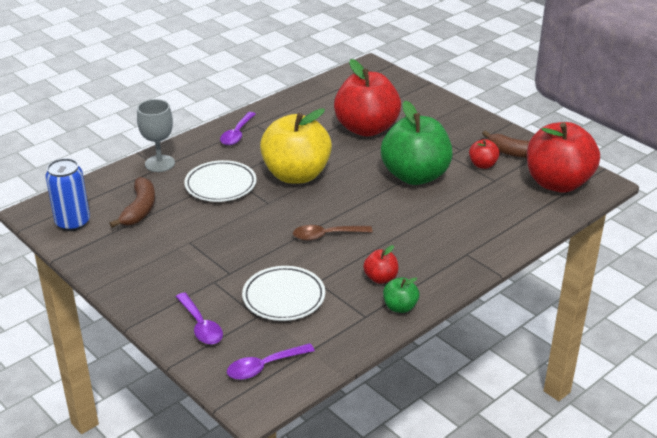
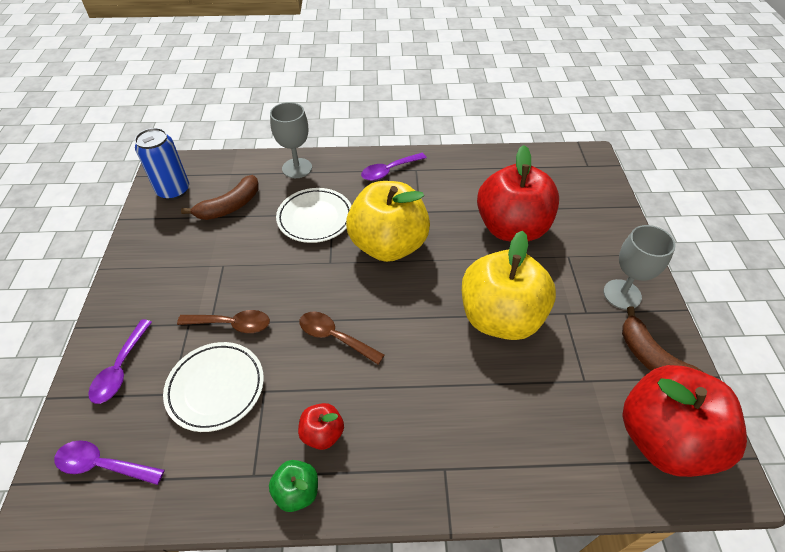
camera: 40 degrees right, 15 degrees up
(246, 265) = (232, 324): none -> brown spoon
(415, 176) = (500, 317): green apple -> yellow apple
(470, 131) = (622, 294): none -> grey goblet
(483, 165) = (591, 349): red apple -> none

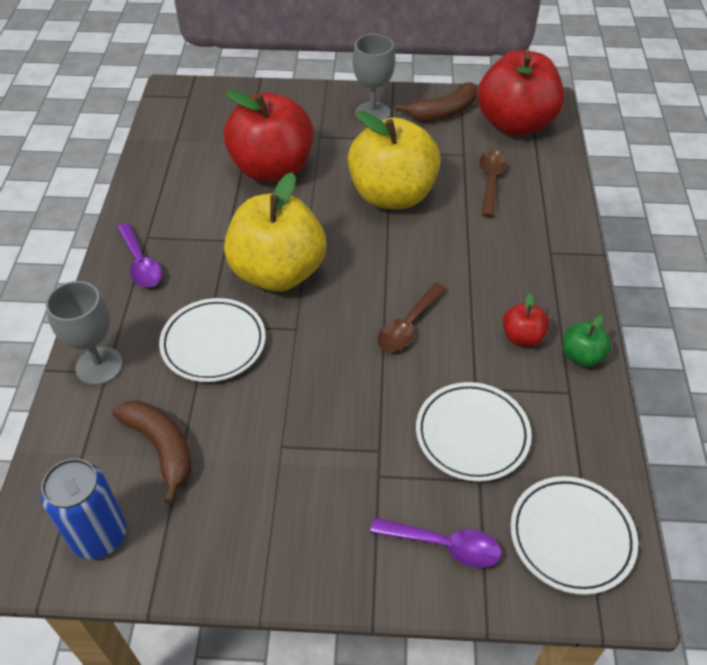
camera: 85 degrees left, 0 degrees up
(103, 465) = (571, 537): purple spoon -> white plate
(232, 324) = (383, 426): brown spoon -> brown spoon (490, 181)

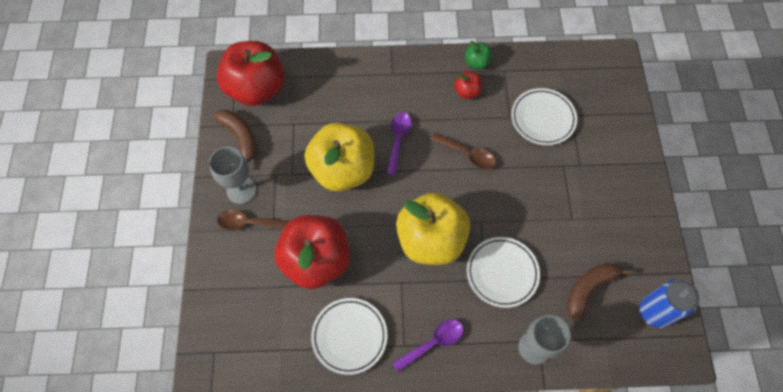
camera: 95 degrees left, 15 degrees up
(444, 545) = (613, 131): purple spoon -> purple spoon (398, 140)
(490, 181) = (324, 106): brown spoon -> brown spoon (249, 223)
(571, 537) = (594, 75): white plate -> white plate (349, 336)

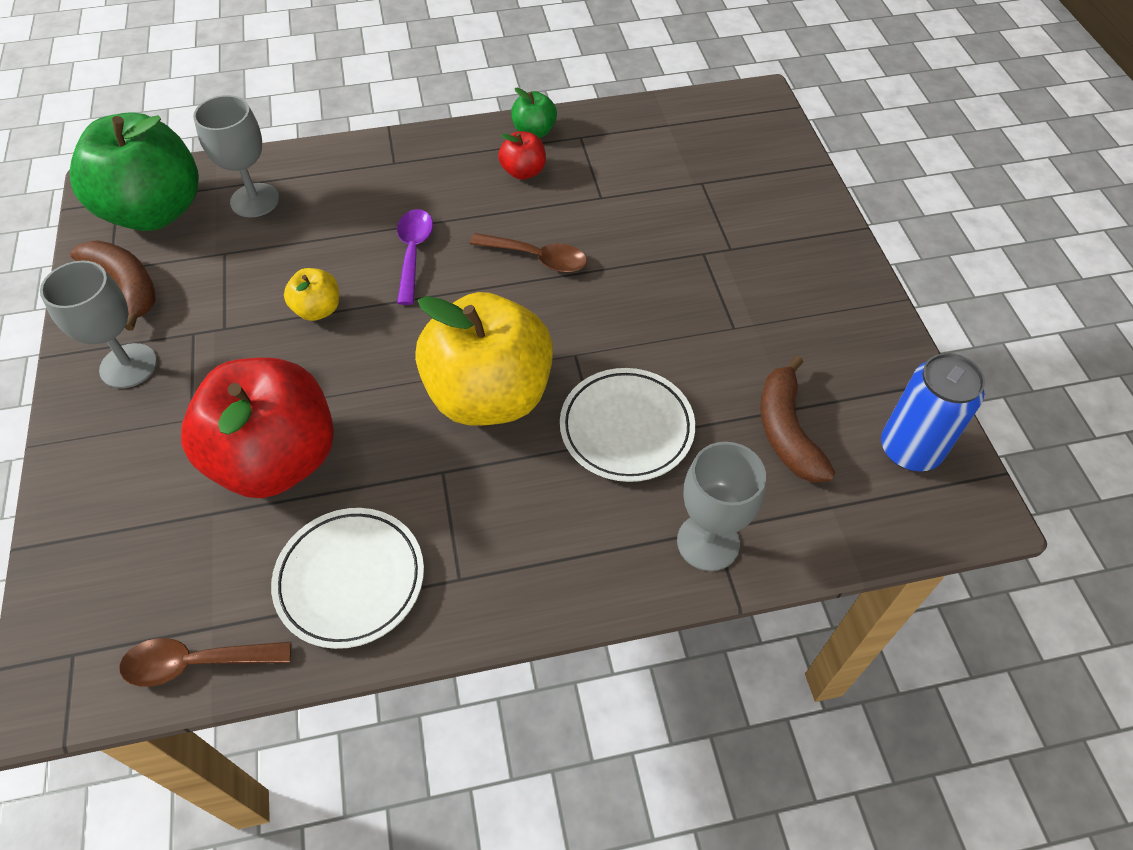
camera: 10 degrees left, 10 degrees down
(249, 223) = (144, 416): brown spoon -> brown spoon (196, 663)
(256, 89) = (155, 211): red apple -> green apple
(312, 89) = (255, 200): none -> grey goblet
(343, 170) = (318, 310): yellow apple -> yellow apple, size x0.43
(433, 343) = (515, 565): purple spoon -> none
(542, 119) = (656, 193): white plate -> none
(589, 289) = (786, 431): brown banana -> brown banana turned 45 degrees counterclockwise

